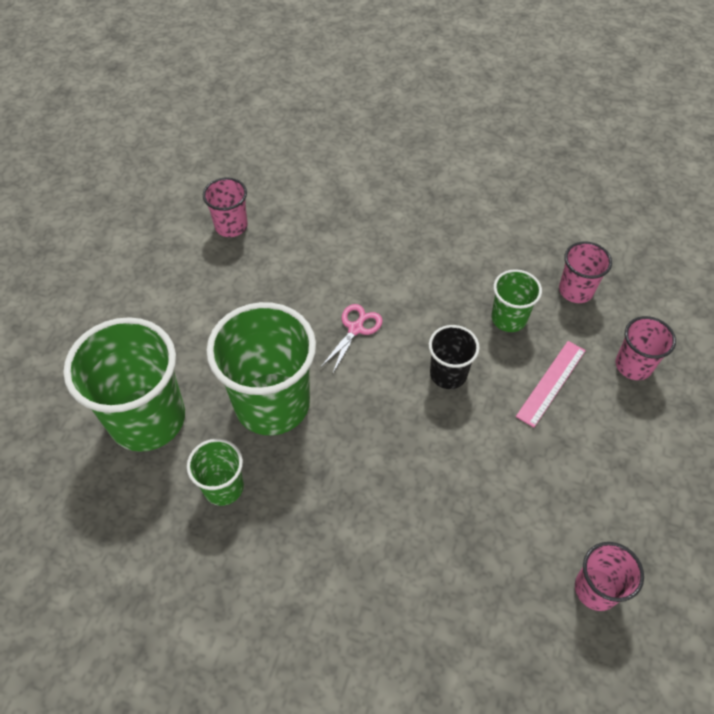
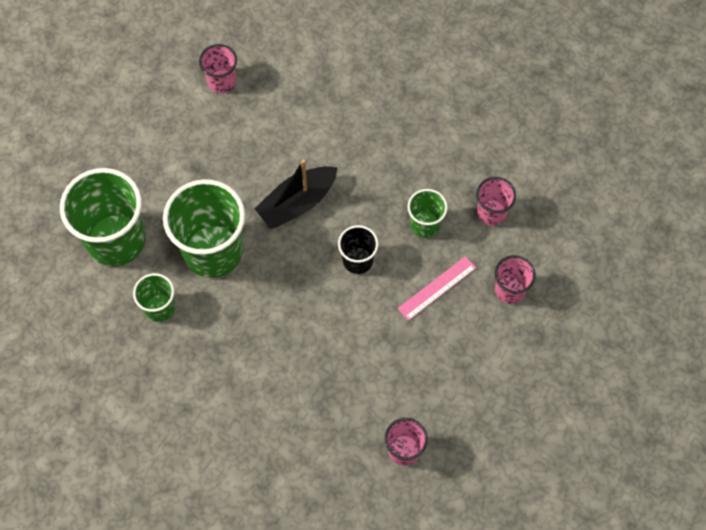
camera: 15 degrees right, 10 degrees up
(356, 328) = (297, 203): pink scissors -> black boat

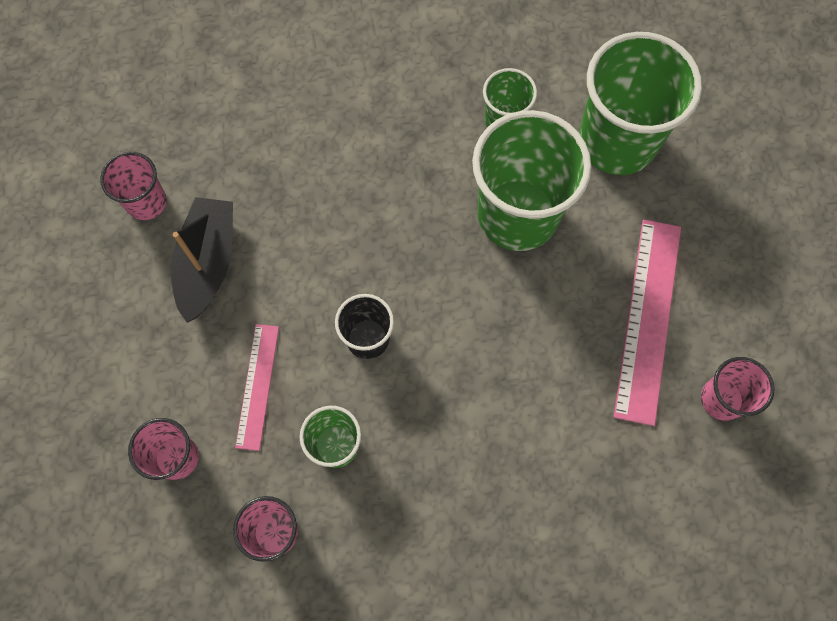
camera: 135 degrees right, 5 degrees up
(211, 143) = (648, 319): none -> pink ruler
(297, 203) = (492, 340): black boat -> black boat (208, 263)

